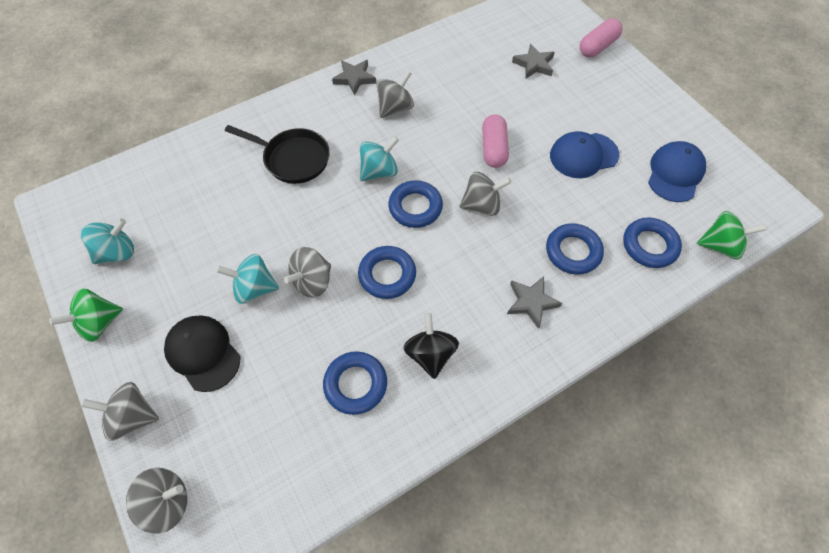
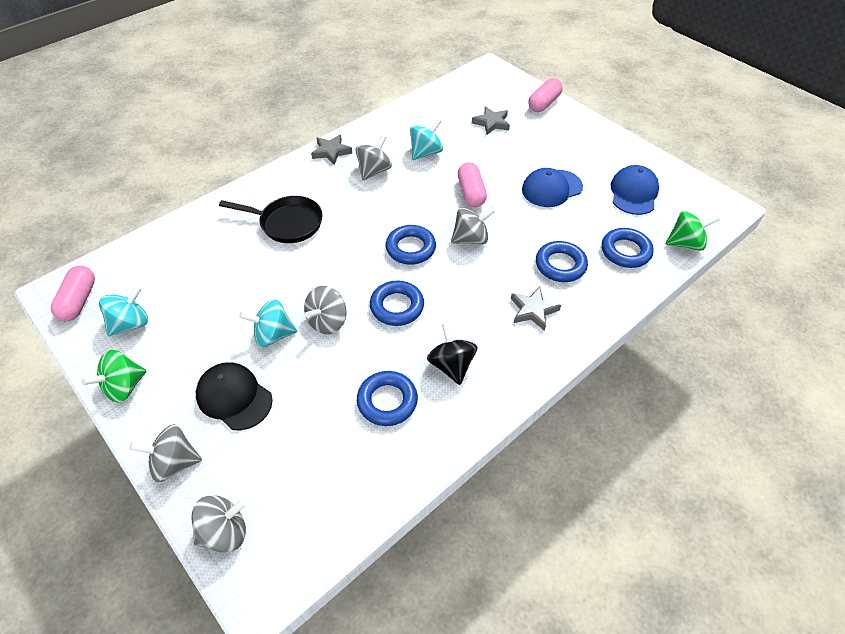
camera: 10 degrees left, 10 degrees down
(72, 219) = (79, 301): none -> pink capsule
(379, 171) = (371, 223): turquoise spinning top -> turquoise spinning top (426, 152)

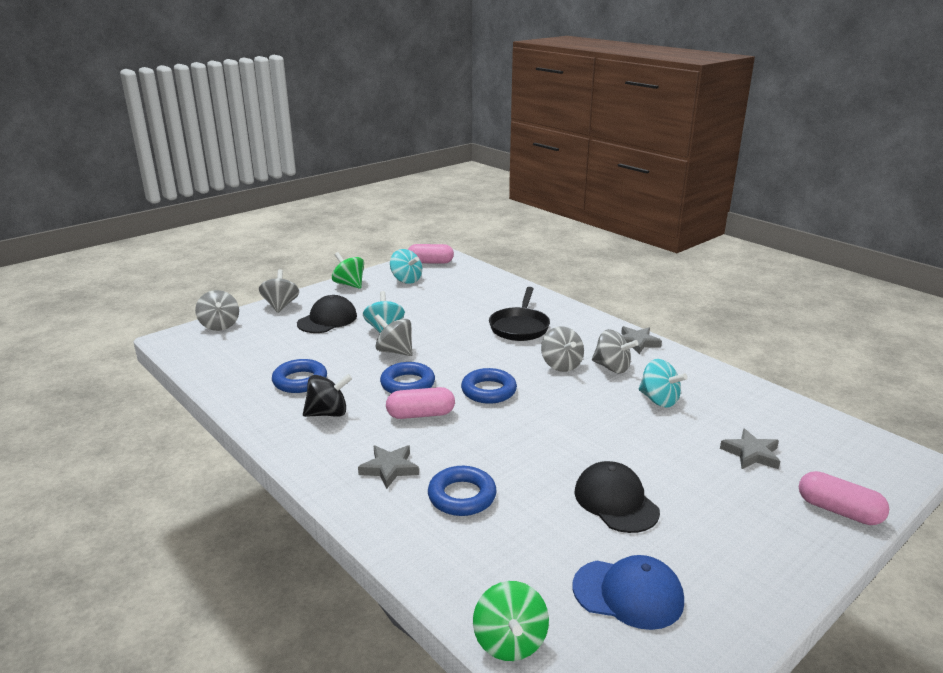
camera: 90 degrees right, 25 degrees down
(471, 193) = (589, 431): pink capsule -> pink capsule (420, 414)
(471, 239) = (506, 429): grey spinning top -> grey spinning top (561, 365)
(551, 188) = (616, 501): blue cap -> black cap
(625, 251) = (488, 563): blue ring -> none

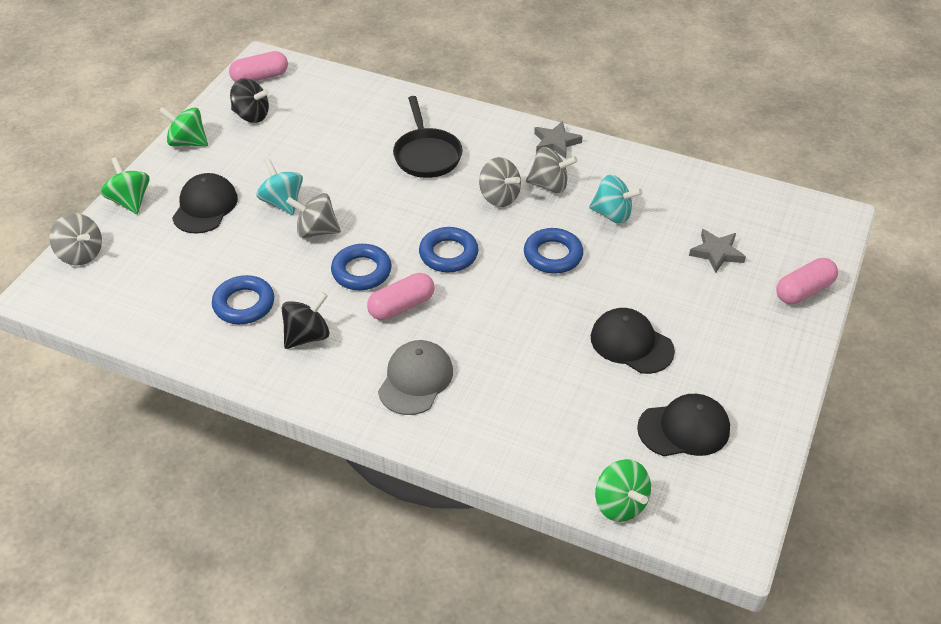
camera: 25 degrees left, 20 degrees up
(281, 305) = (130, 201): grey spinning top -> green spinning top
(389, 469) = (415, 380): grey star -> grey cap
(406, 280) = (251, 116): turquoise spinning top -> black spinning top
(462, 496) = (500, 386): blue ring -> blue ring (553, 255)
(628, 594) = (684, 429): blue cap -> black cap
(838, 510) = (803, 291): pink capsule -> pink capsule turned 45 degrees counterclockwise

